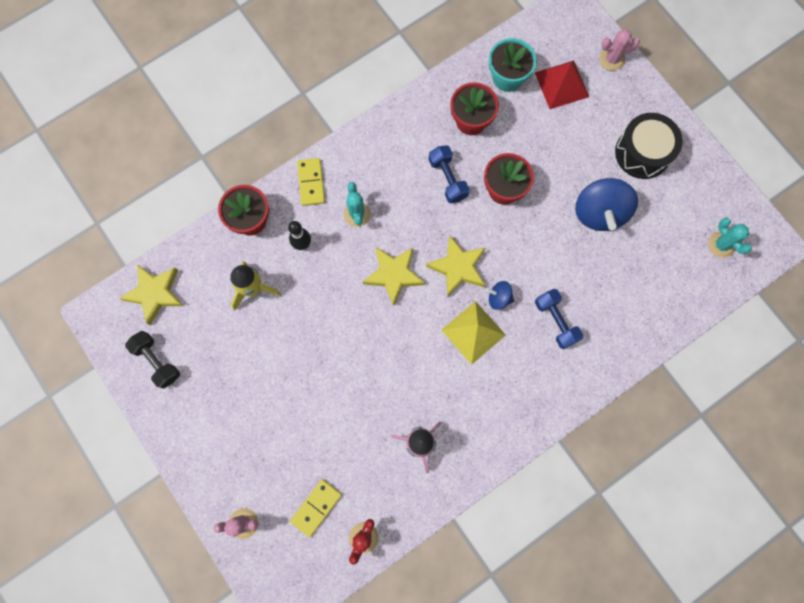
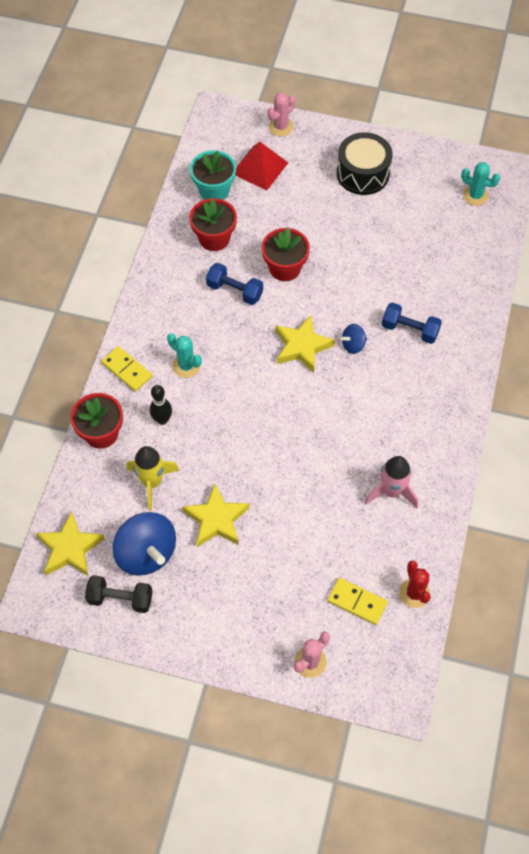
camera: 40 degrees left, 15 degrees down
(316, 507) = (357, 602): yellow domino -> yellow domino turned 60 degrees counterclockwise
(394, 275) = (257, 388): yellow star -> yellow star (216, 519)
(473, 332) = (357, 383): yellow pyramid -> none
(599, 212) = (370, 234): blue spinning top -> blue spinning top (146, 553)

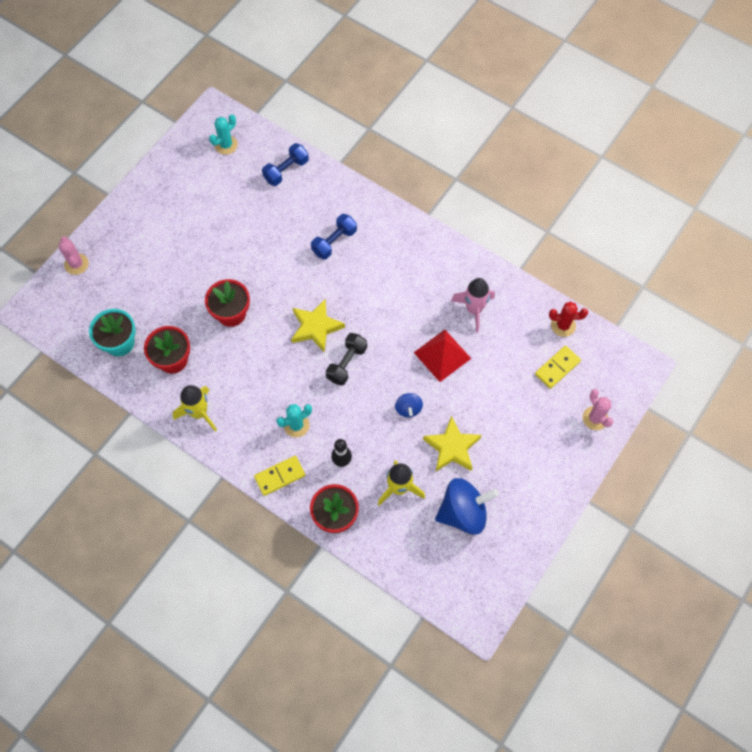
camera: 70 degrees left, 5 degrees up
(70, 548) = (437, 575): yellow star -> none
(120, 599) = (497, 546): black dumbbell -> black dumbbell (346, 363)
(167, 279) = (199, 413): none -> yellow rocket
(235, 291) = (236, 361): blue dumbbell -> blue dumbbell (286, 170)
(259, 168) = (113, 297): red pyramid -> red pyramid (442, 355)
(353, 345) = (331, 288): blue spinning top -> blue spinning top (408, 409)
(363, 173) = (162, 218): black drum -> none

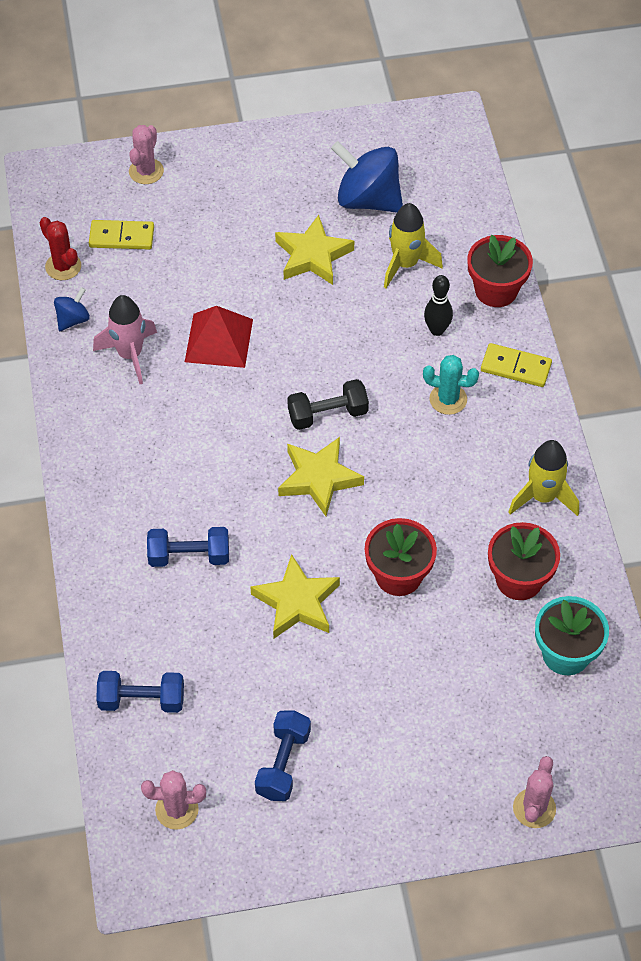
camera: 135 degrees left, 10 degrees down
(201, 195) = (283, 763): none -> blue dumbbell
(226, 145) = (177, 809): turquoise cactus -> pink cactus
(265, 263) = (297, 602): none -> yellow star
(408, 409) = (314, 321): blue spinning top -> blue spinning top (73, 319)

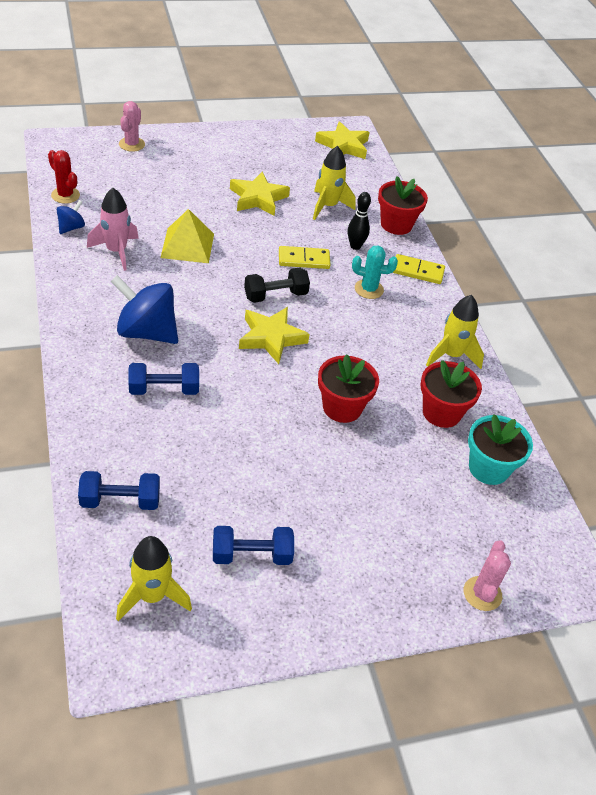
camera: 10 degrees left, 10 degrees down
(121, 237) = (112, 180): yellow domino -> yellow domino (304, 259)
(177, 809) = (152, 596): pink cactus -> yellow rocket
(219, 340) = (187, 245): red pyramid -> yellow pyramid
(283, 763) = (251, 555): blue dumbbell -> blue dumbbell turned 75 degrees clockwise
(297, 602) = (257, 425): yellow star -> yellow star (343, 146)
(368, 199) = (296, 168): blue spinning top -> blue spinning top (146, 332)

